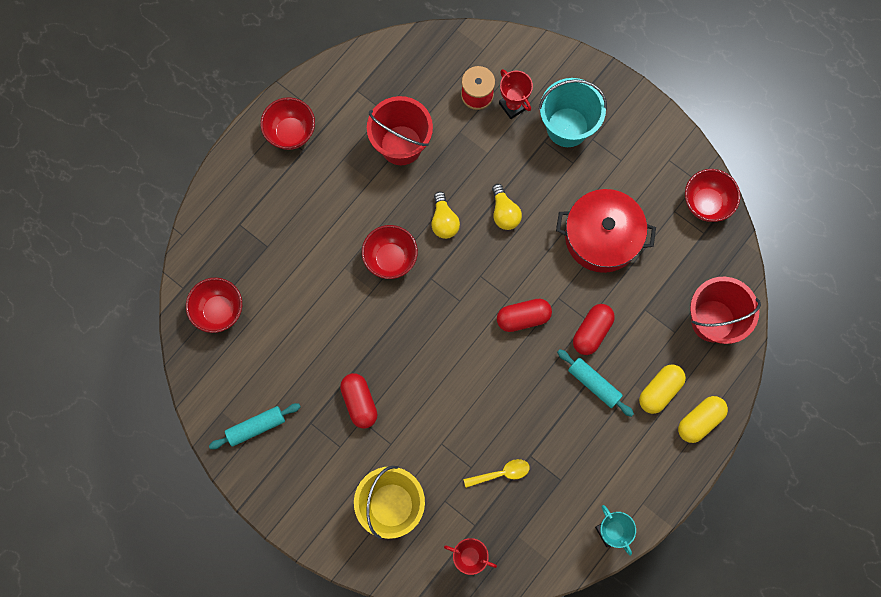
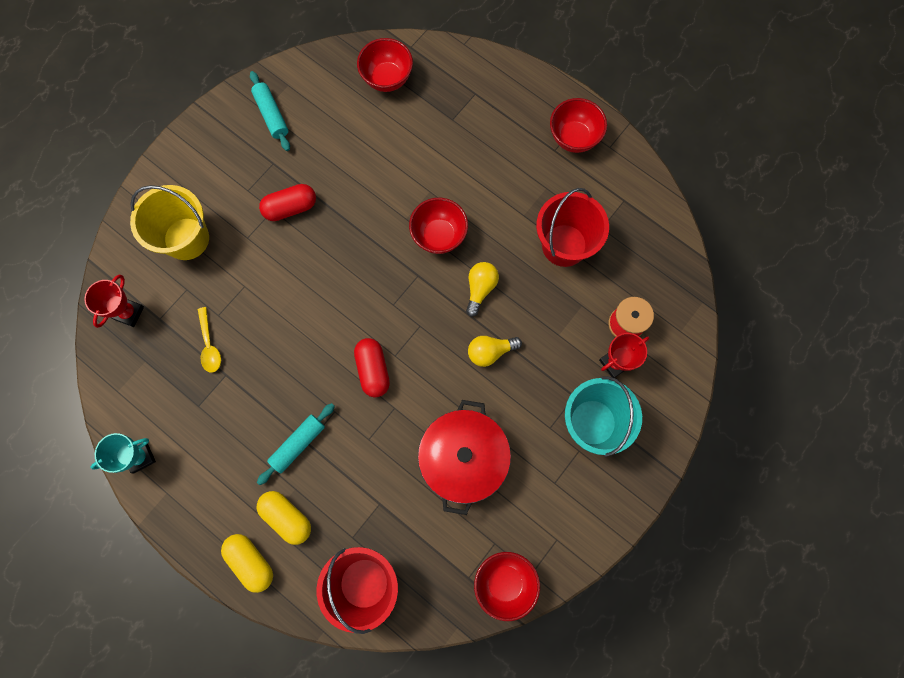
camera: 90 degrees right, 0 degrees up
(444, 221) = (480, 289): yellow light bulb -> yellow light bulb turned 120 degrees clockwise
(592, 332) = (355, 443): red capsule -> none

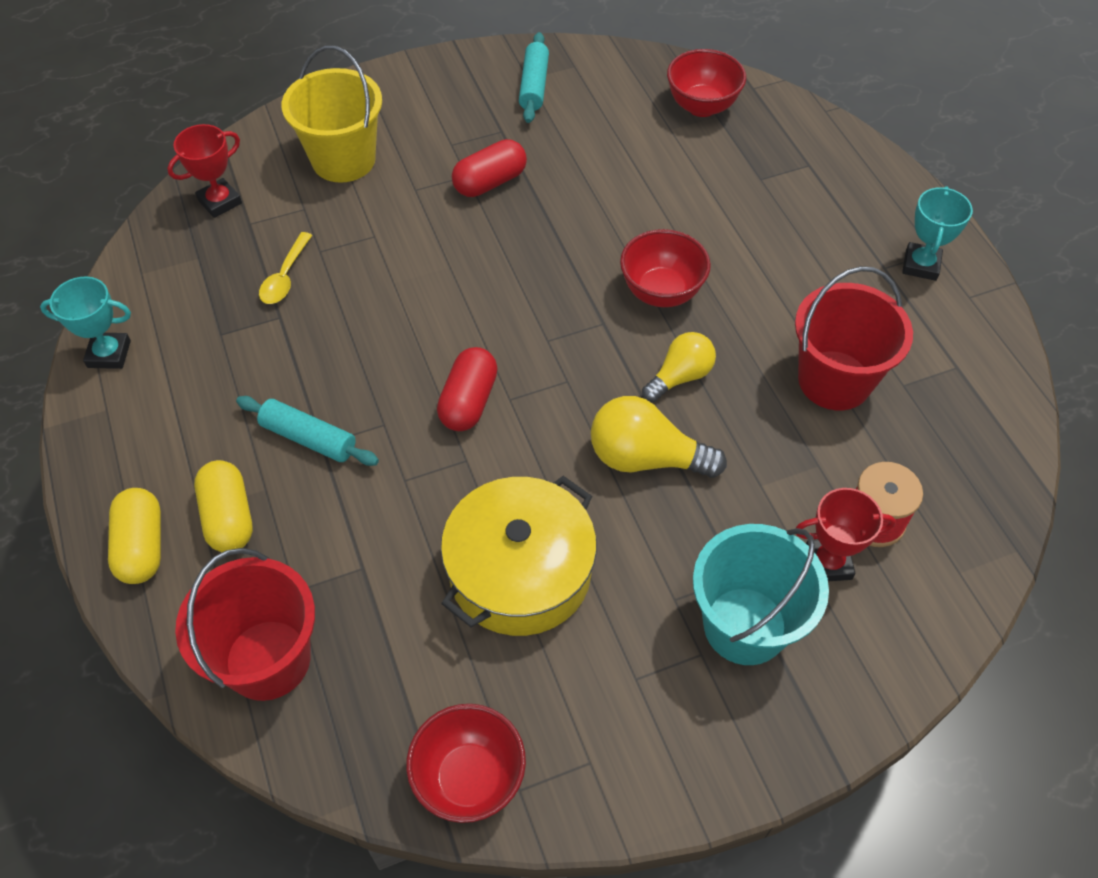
camera: 30 degrees right, 20 degrees down
(290, 208) = (490, 182): red capsule -> red capsule turned 45 degrees counterclockwise
(298, 444) = (308, 438): turquoise rolling pin -> turquoise rolling pin turned 45 degrees clockwise
(463, 458) = (520, 572): red pot -> yellow pot
(490, 352) = (646, 458): yellow light bulb -> yellow light bulb, size x1.50
(573, 138) = (921, 265): red bowl -> turquoise trophy

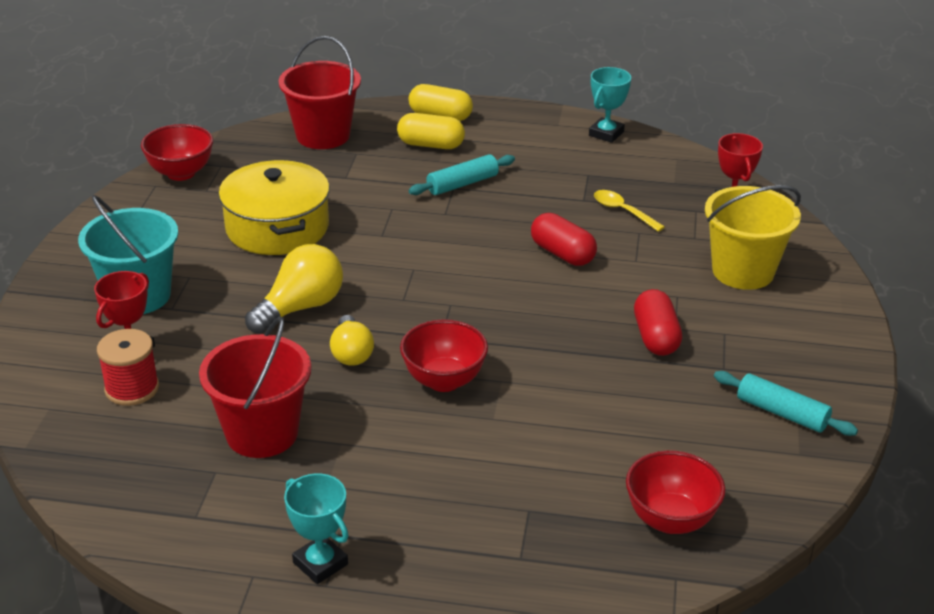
camera: 120 degrees right, 20 degrees down
(468, 401) = (429, 251): red capsule -> red capsule (562, 254)

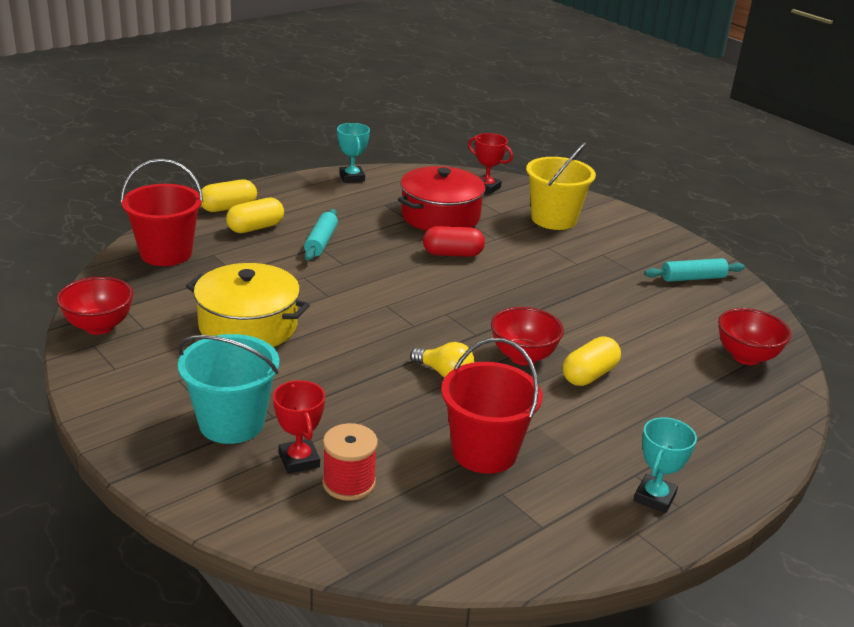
camera: 50 degrees left, 5 degrees down
(300, 307) = (361, 365): yellow light bulb -> none
(320, 563) = (655, 497): turquoise trophy -> turquoise trophy turned 60 degrees counterclockwise
(472, 432) = (589, 375): none -> yellow capsule
(623, 211) = (440, 216): yellow spoon -> red pot
(656, 337) = (577, 273): red capsule -> none

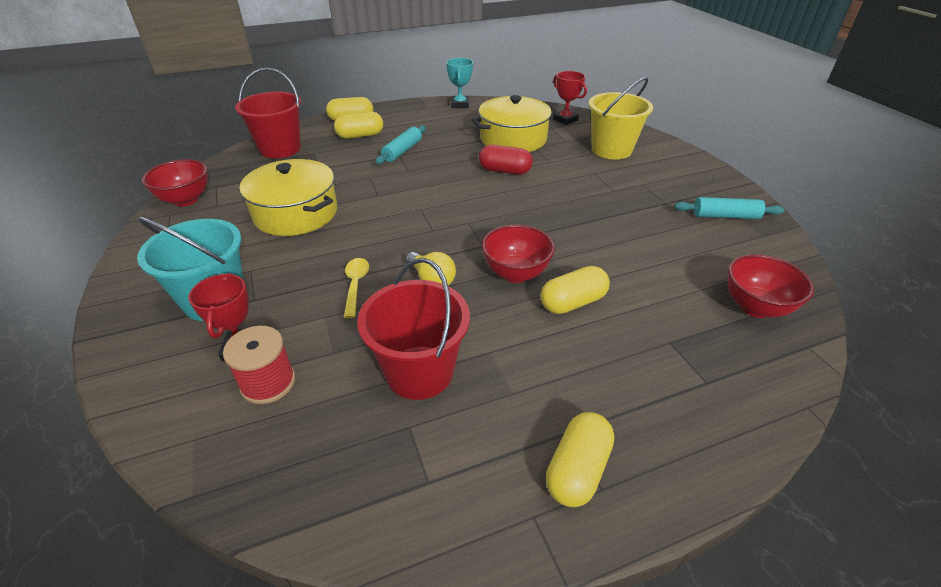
camera: 20 degrees right, 10 degrees up
(370, 388) = (355, 285): none -> yellow spoon
(440, 216) = (513, 139): red pot -> yellow pot
(655, 497) = (577, 469): turquoise trophy -> yellow capsule

